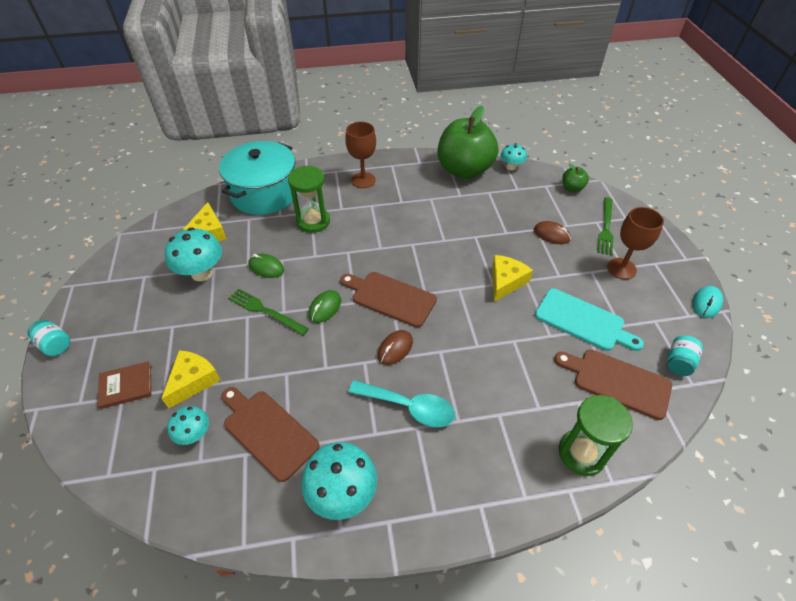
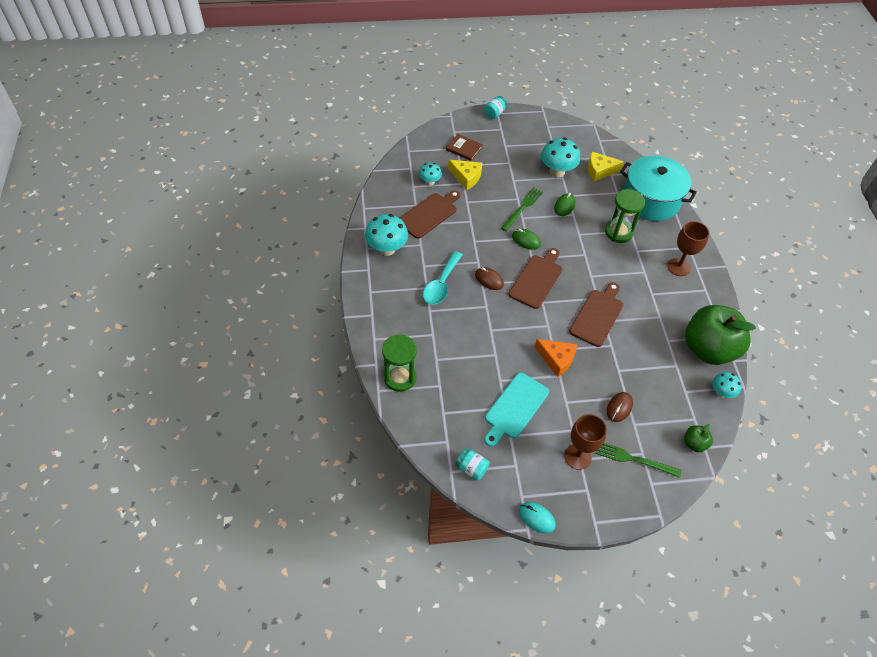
camera: 90 degrees right, 5 degrees up
(126, 386) = (464, 148): brown book -> brown book turned 45 degrees counterclockwise
(505, 282) = (557, 359): yellow cheese -> orange cheese
(617, 382) = (455, 416): brown cutting board -> brown cutting board (597, 316)

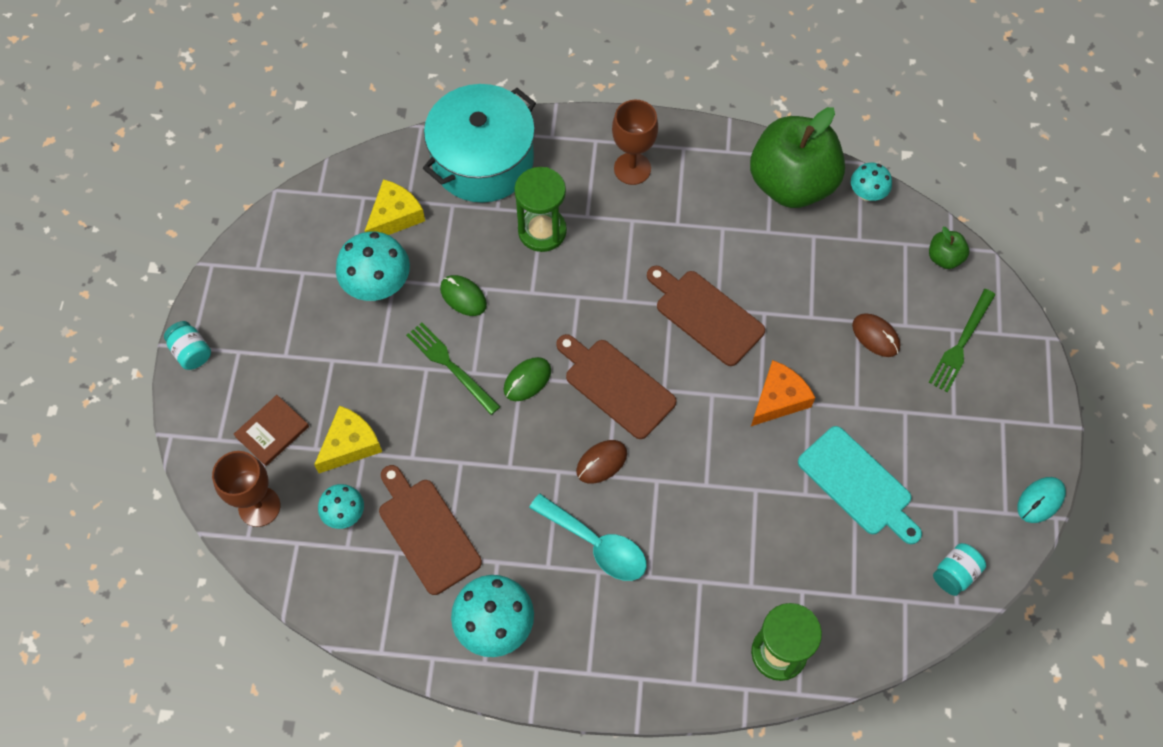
camera: 75 degrees left, 10 degrees up
(577, 457) = (950, 417): brown goblet -> brown goblet (259, 506)
(599, 171) = (395, 216): yellow cheese -> yellow cheese turned 150 degrees counterclockwise

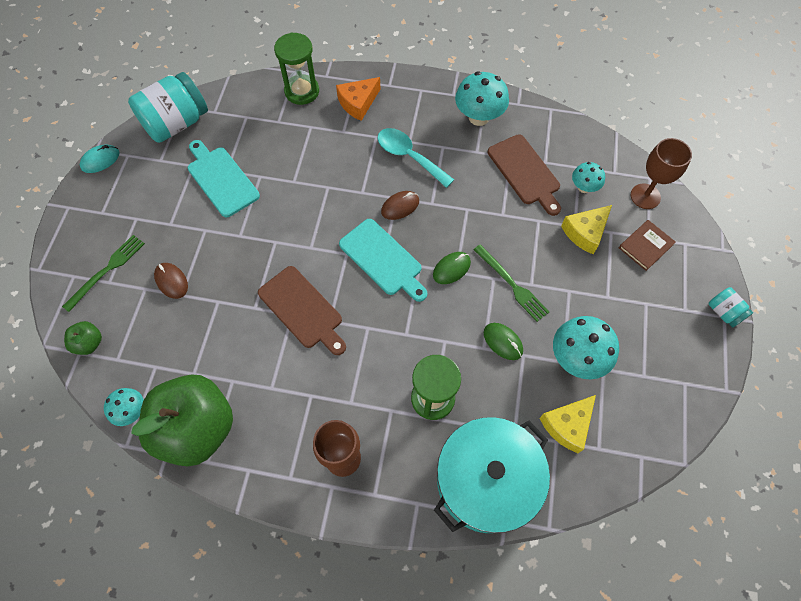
camera: 175 degrees left, 0 degrees up
(616, 386) = (383, 259): brown cutting board -> turquoise cutting board
(779, 399) = (261, 240): orange cheese -> orange cheese (358, 103)
(955, 574) = (176, 123): turquoise jar -> turquoise jar, size x2.09

